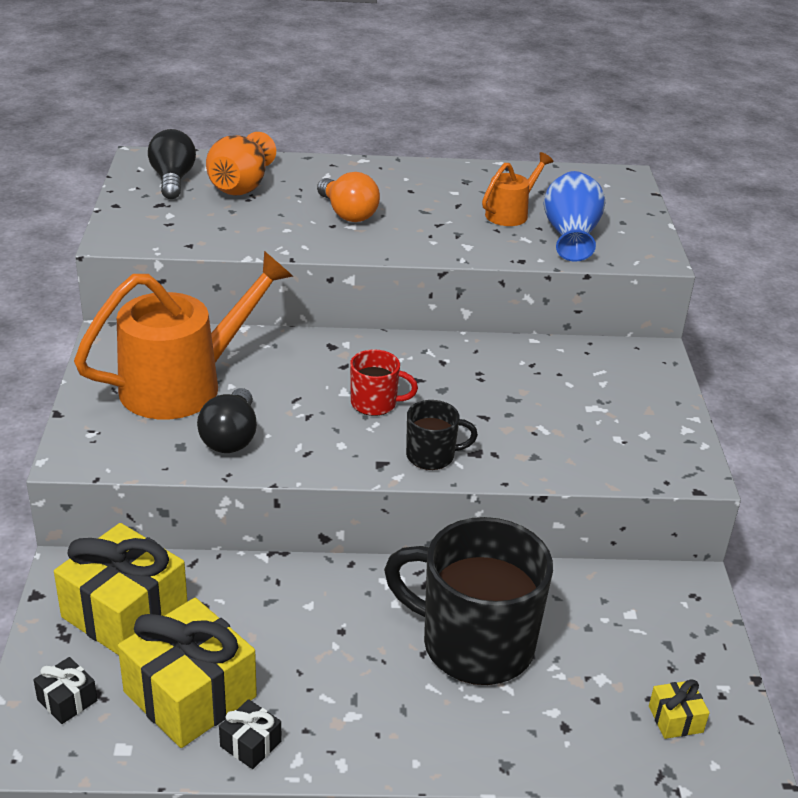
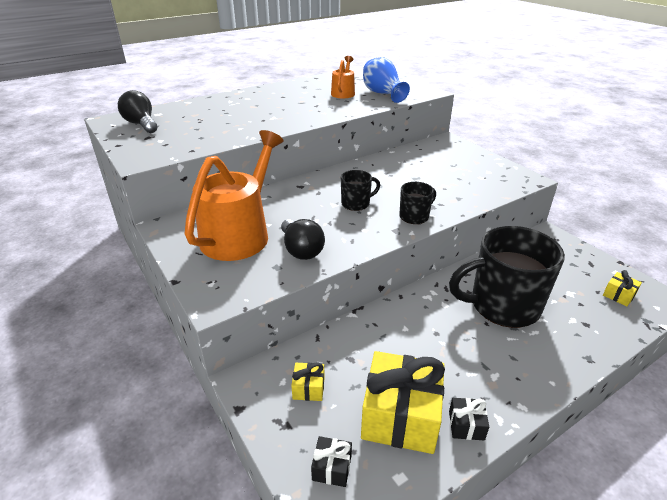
camera: 30 degrees left, 0 degrees up
(125, 612) = (308, 388): yellow gift -> yellow gift, size x0.44
(241, 186) = (188, 117): orange vase -> none
(348, 214) = (264, 113): orange light bulb -> none
(375, 403) = (356, 203): red mug -> black mug

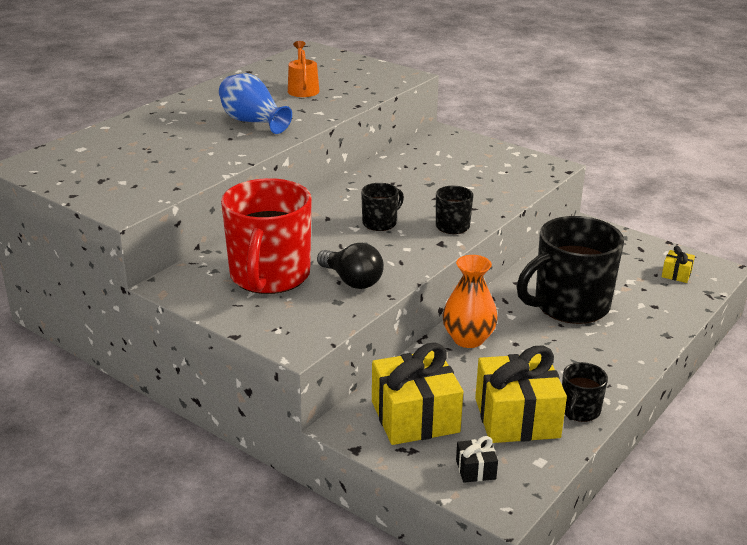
camera: 20 degrees left, 5 degrees down
(141, 124) = (74, 165): black light bulb -> none
(240, 233) = (269, 276): orange watering can -> red mug
(308, 388) = (415, 417): yellow gift -> yellow gift, size x2.26
(382, 94) = (353, 85): blue vase -> blue vase (253, 122)
(396, 319) = (468, 339): none -> orange vase
(466, 425) = (579, 411): black gift -> black mug

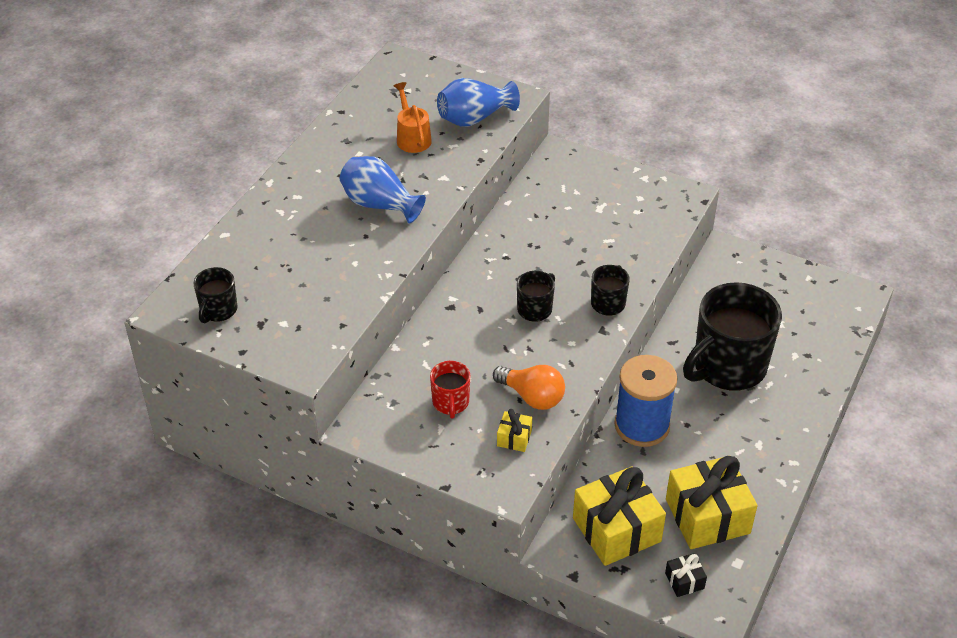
camera: 10 degrees left, 15 degrees up
(269, 276) = (450, 403): red mug -> red mug, size x0.47
(352, 281) = (532, 397): black light bulb -> orange light bulb
(363, 83) = (474, 118): none -> blue vase
(468, 339) = (642, 426): orange vase -> blue spool
(579, 411) = (761, 499): black mug -> black mug (218, 310)
(676, 274) = (822, 307): yellow gift -> yellow gift (514, 438)

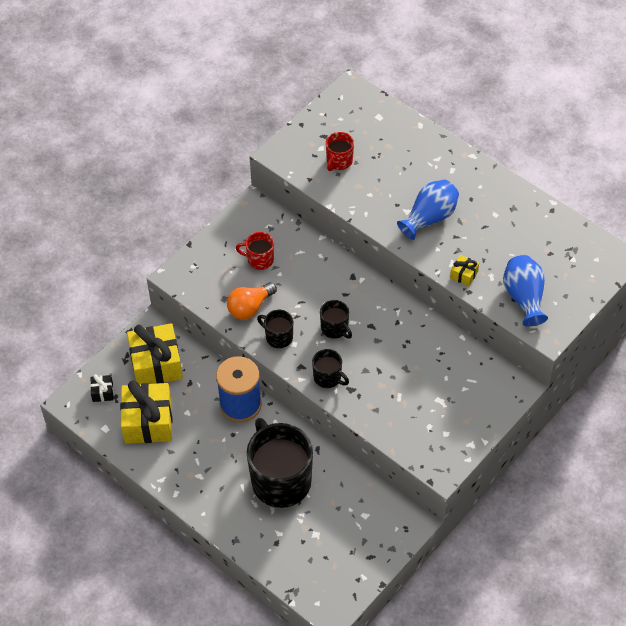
camera: 105 degrees right, 10 degrees up
(218, 310) = (343, 115): black mug -> black mug (278, 337)
(304, 300) = (339, 161): none -> red mug
(412, 137) = (507, 251): orange watering can -> none
(514, 438) = (216, 289): yellow gift -> yellow gift (464, 275)

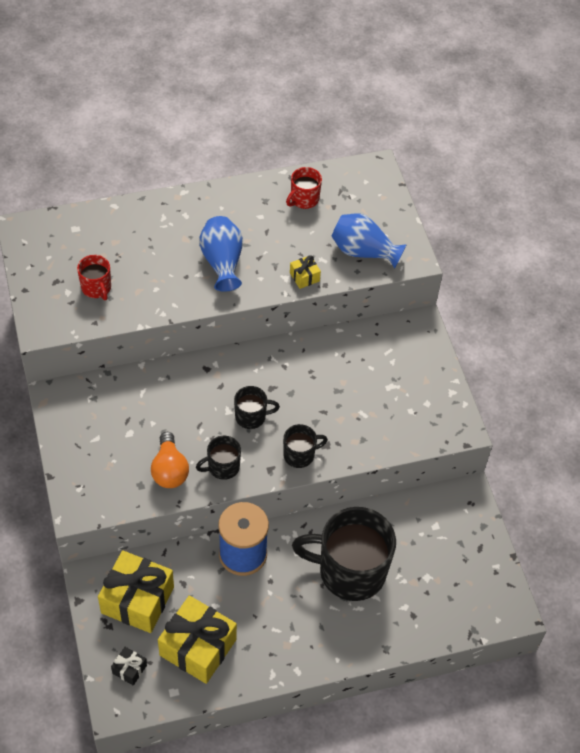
camera: 60 degrees left, 0 degrees up
(259, 259) = (122, 429): red mug -> red mug (304, 199)

